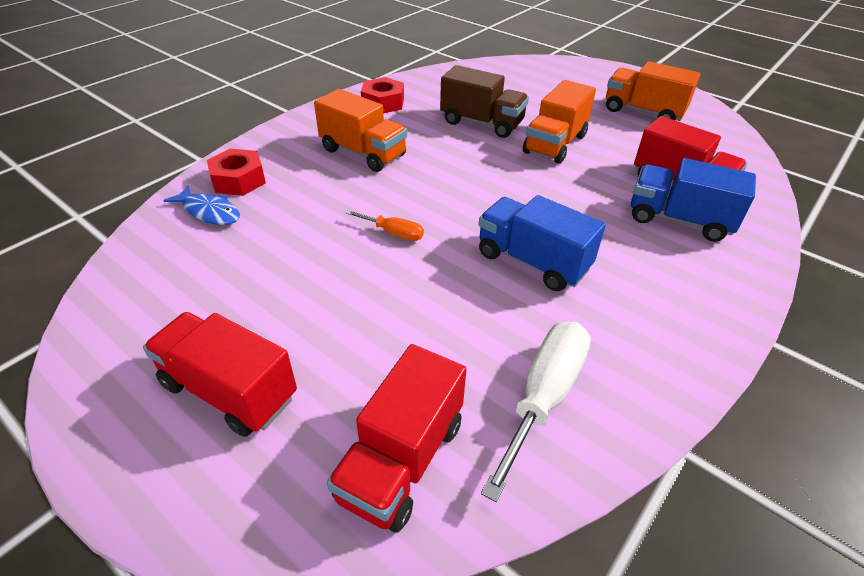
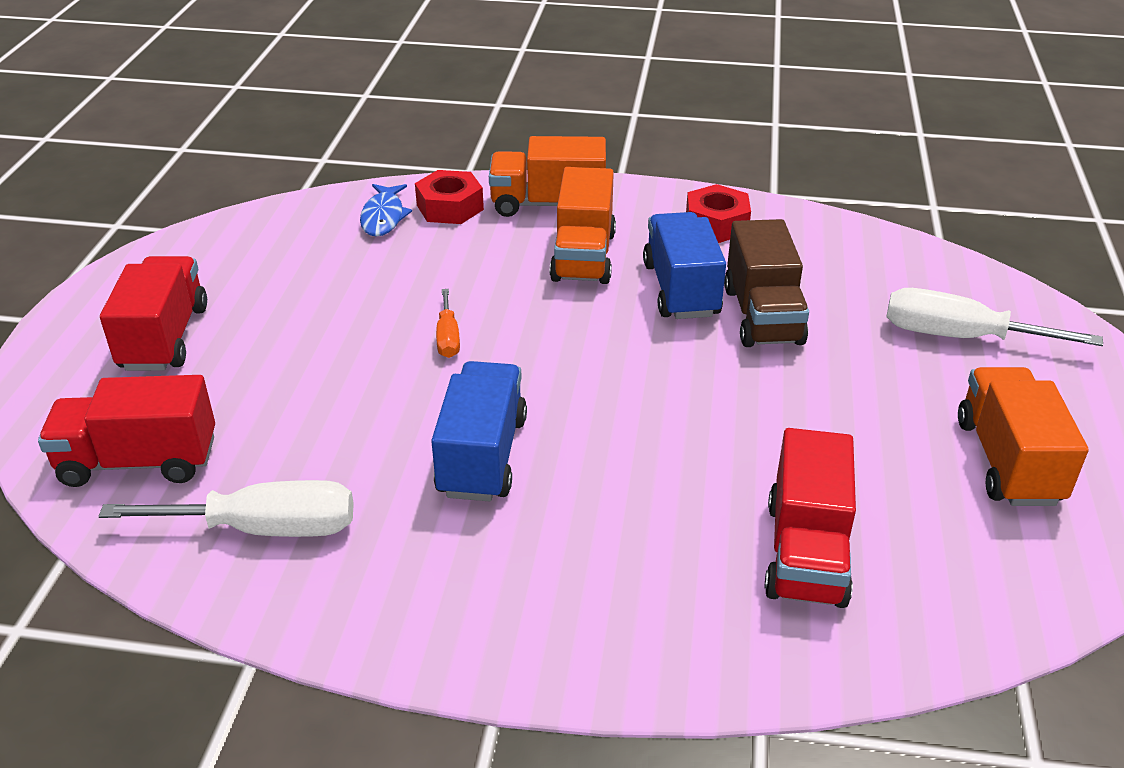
camera: 60 degrees right, 5 degrees down
(546, 86) = (959, 336): none -> white screwdriver
(555, 144) = (782, 397): orange truck -> orange truck (548, 204)
(678, 220) = (700, 570): blue truck -> blue truck (681, 289)

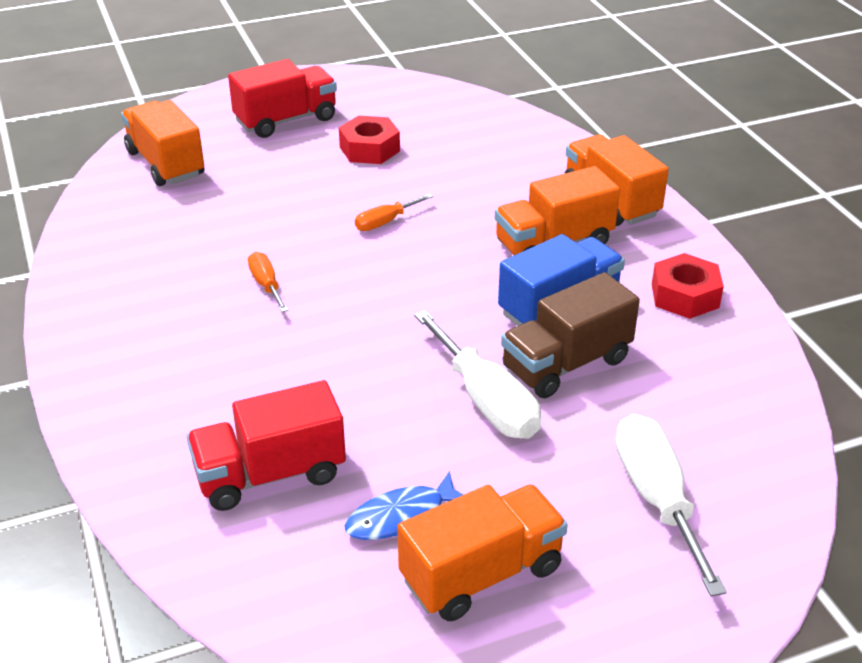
camera: 60 degrees right, 0 degrees up
(139, 462) = (165, 164): red truck -> orange truck
(264, 528) = (138, 230): white screwdriver -> white screwdriver (486, 400)
(383, 217) = (506, 139): blue fish -> blue fish (401, 517)
(450, 207) = (552, 160): red nut -> red nut (369, 149)
(482, 456) = (266, 285): blue truck -> orange screwdriver

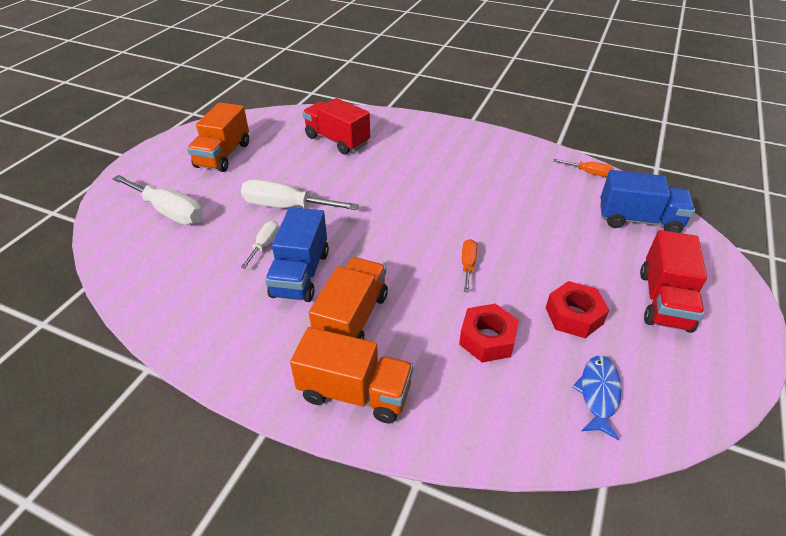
camera: 135 degrees right, 5 degrees up
(165, 164) = (638, 220): orange truck -> blue truck
(266, 285) = (459, 195): orange screwdriver -> orange screwdriver (589, 173)
(270, 474) = (337, 140): red truck -> red truck turned 75 degrees counterclockwise
(401, 517) = (272, 154): blue fish -> blue fish (598, 394)
(566, 364) = (264, 245): brown truck -> white screwdriver
(685, 296) = (228, 333): red nut -> red nut (487, 339)

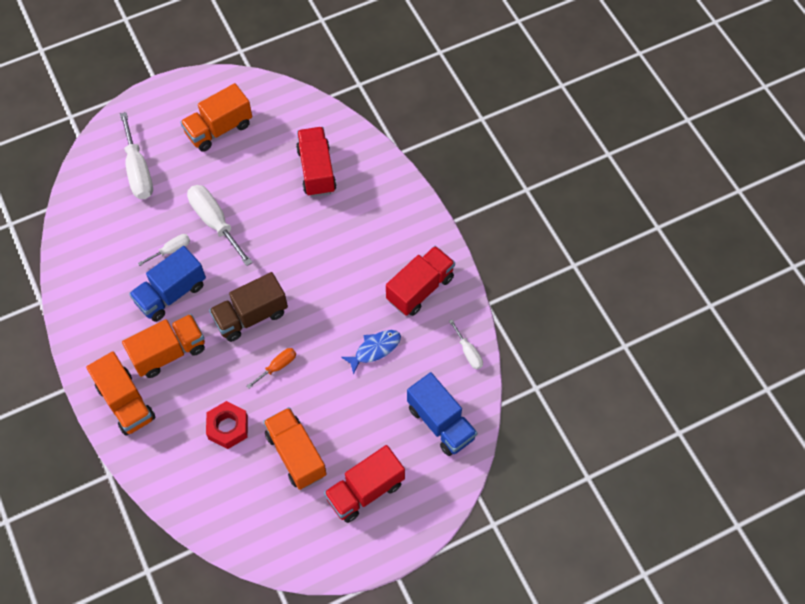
camera: 40 degrees right, 20 degrees up
(398, 246) = (251, 316): none -> brown truck
(504, 160) = (420, 288): none -> red truck
(574, 316) = (296, 454): red nut -> orange truck
(589, 173) = (468, 352): orange screwdriver -> white screwdriver
(598, 394) = (246, 508): blue fish -> blue fish (375, 349)

